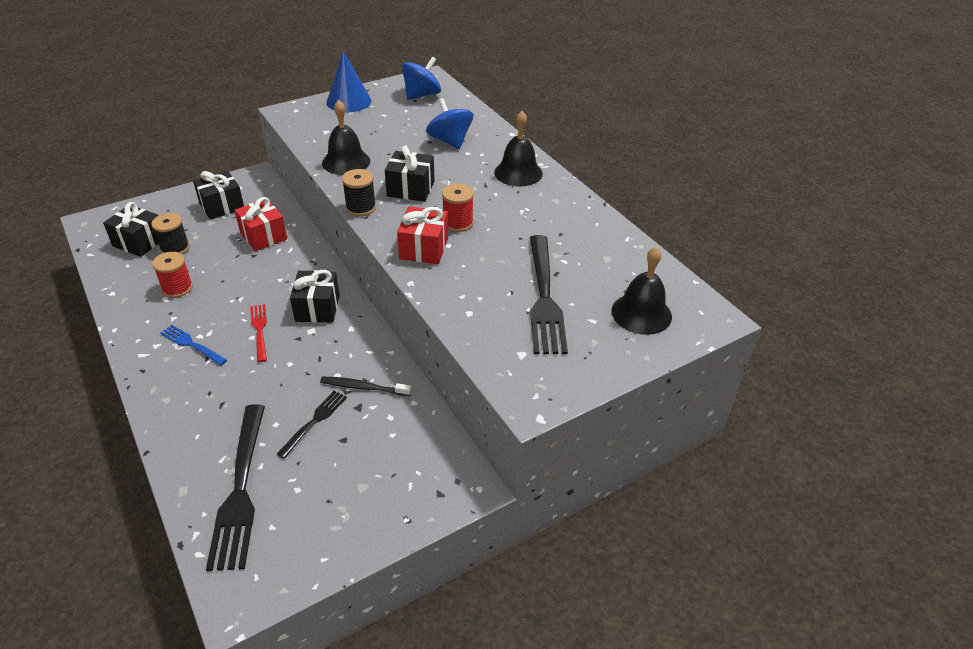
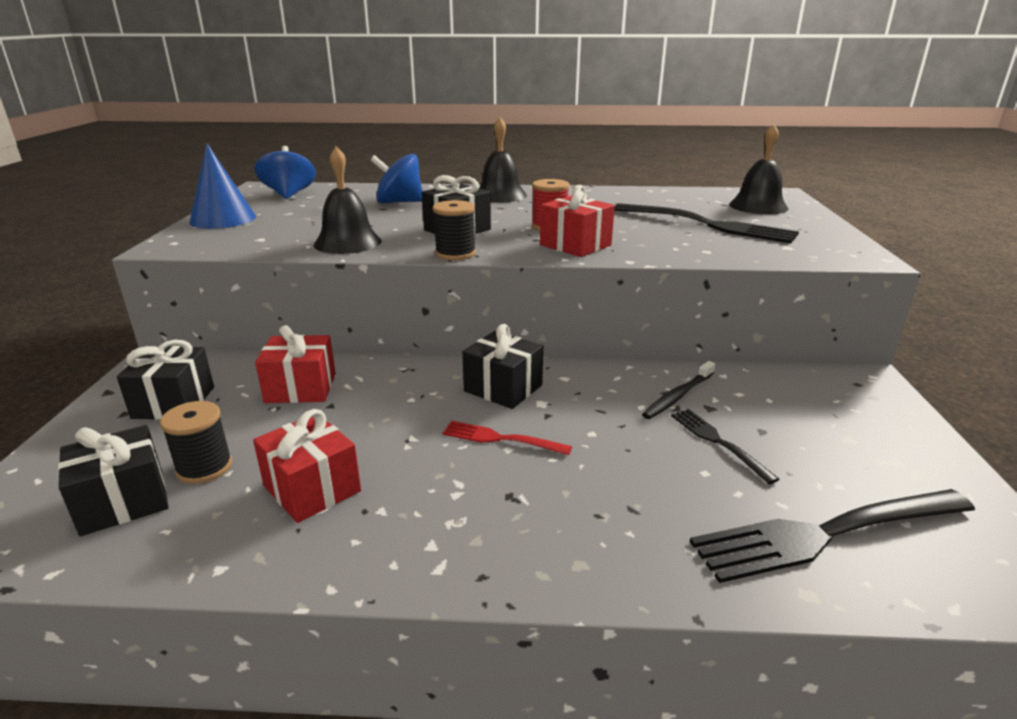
camera: 55 degrees left, 15 degrees down
(177, 288) = (312, 488): red spool -> red gift
(191, 344) = (469, 506): blue fork -> none
(240, 490) = (826, 534): black fork -> black fork turned 135 degrees clockwise

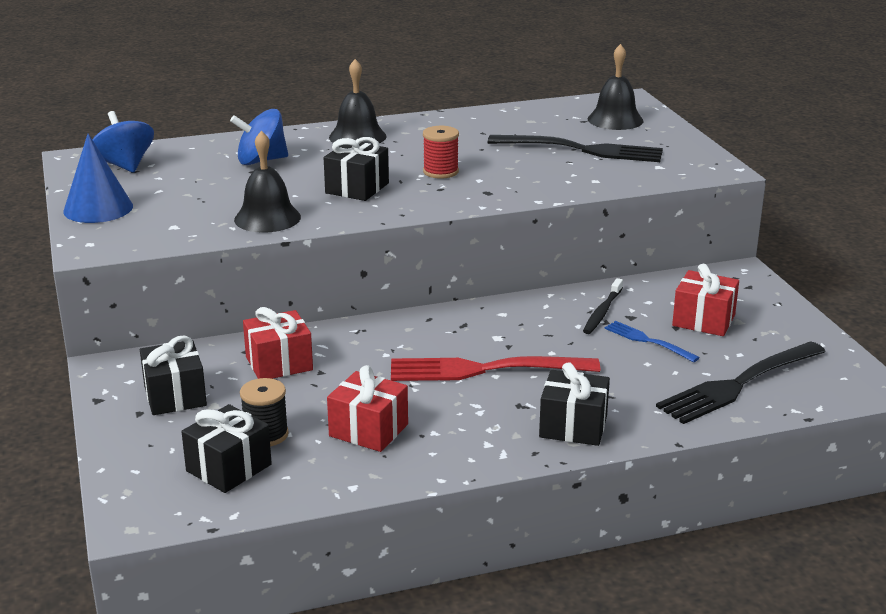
camera: 20 degrees left, 0 degrees up
(455, 253) = (382, 215): black spool -> none
(501, 439) = (484, 370): red fork -> red fork, size x1.92
(503, 388) = (457, 331): black gift -> black gift (573, 426)
(575, 245) = (480, 190): red gift -> red gift (703, 320)
(718, 442) = (647, 341): black fork -> blue fork

